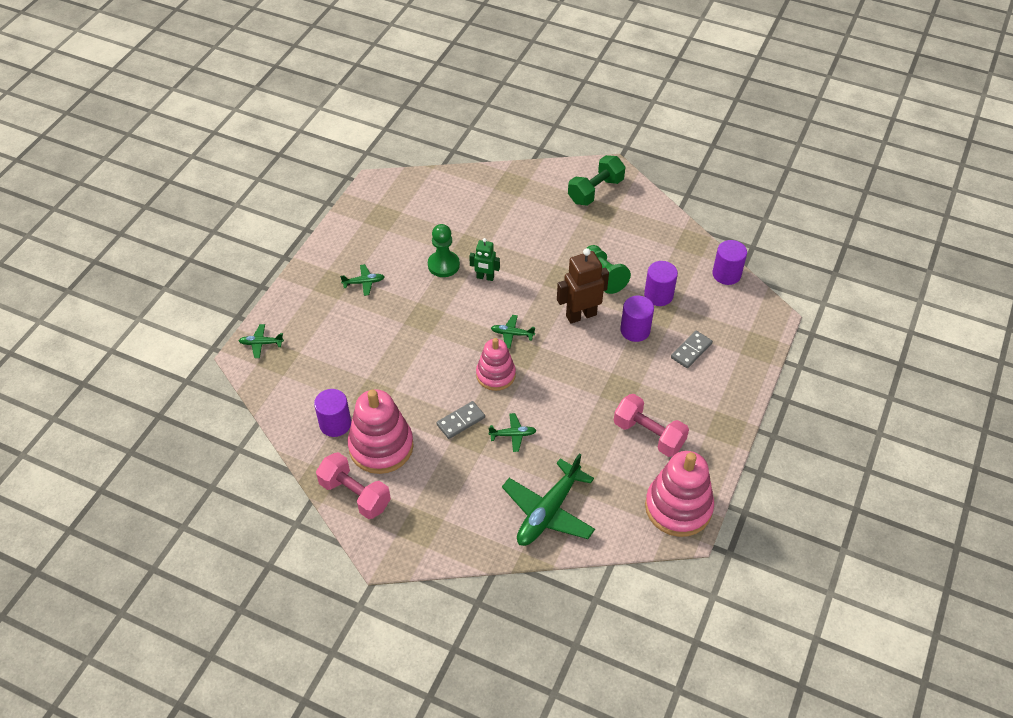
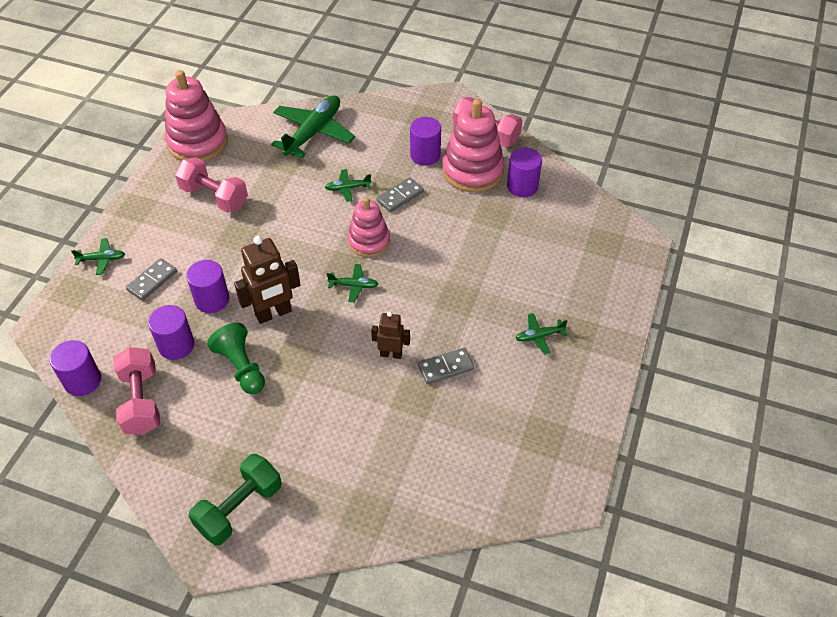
camera: 175 degrees right, 0 degrees up
(261, 343) = (629, 256): green plane -> green plane (102, 259)
(427, 470) = (425, 155): none -> purple cylinder
(443, 265) = (446, 367): green pawn -> grey domino
(485, 277) = (391, 354): green robot -> brown robot
(677, 257) = (141, 401): none -> pink dumbbell

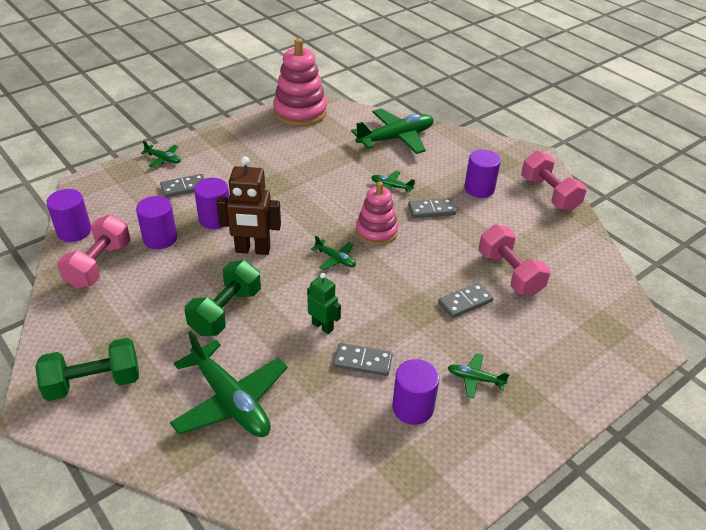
camera: 30 degrees right, 10 degrees down
(214, 197) = (280, 151): pink dumbbell -> pink dumbbell (509, 273)
(241, 367) = (193, 277): green pawn -> none
(298, 384) = (225, 311): none -> green dumbbell
(368, 457) = (231, 400): none -> green plane
(391, 354) = (322, 326): brown robot -> green robot
(472, 171) = (514, 217): pink stacking toy -> none
(487, 273) = (465, 302): none -> grey domino
(522, 186) = (553, 247): purple cylinder -> purple cylinder (412, 407)

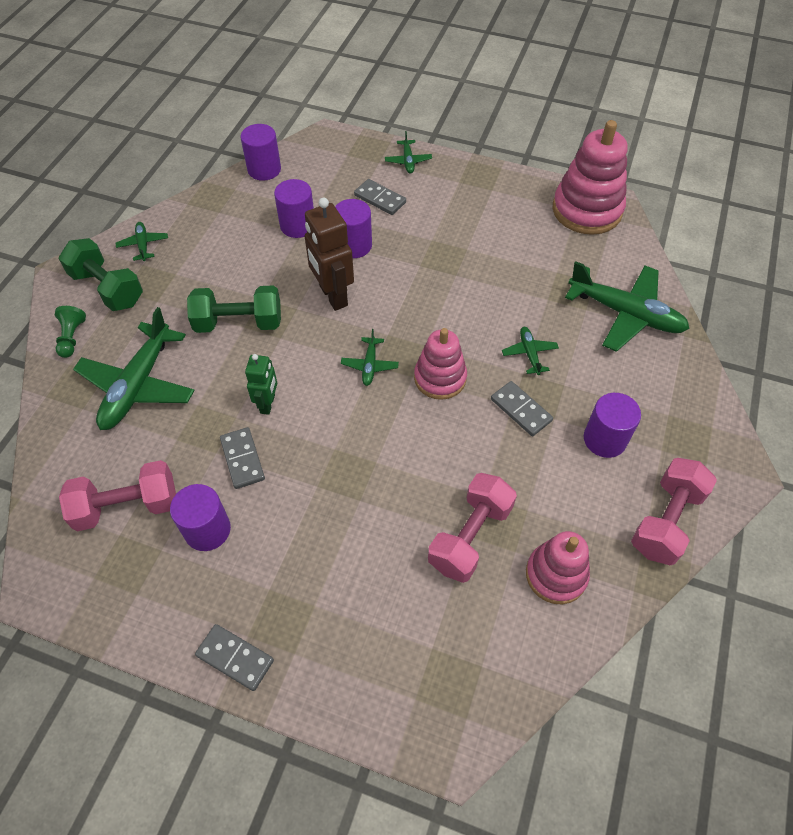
camera: 60 degrees right, 15 degrees up
(99, 265) = (236, 210): pink dumbbell -> pink dumbbell (127, 506)
(127, 431) = (72, 337): none -> green pawn
(465, 302) = (388, 511): grey domino -> grey domino (235, 658)
(475, 379) = (278, 570): green plane -> green plane (143, 245)
(558, 251) = (556, 575): none -> pink stacking toy

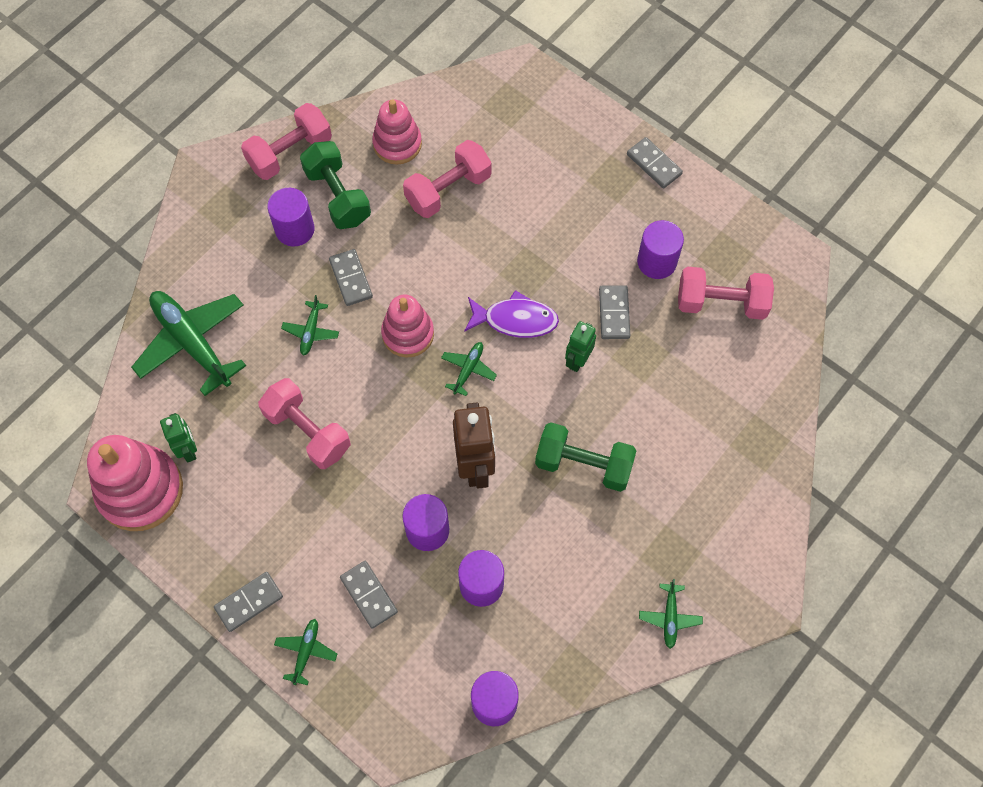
camera: 160 degrees left, 10 degrees up
(72, 337) = (761, 504): green pawn -> none
(108, 288) = (717, 562): green dumbbell -> green dumbbell (337, 196)
(138, 385) = (698, 422): green plane -> none
(341, 422) = (515, 320): none -> purple fish
(463, 174) = (249, 602): none -> grey domino
(485, 280) = (307, 431): none -> pink dumbbell
(570, 243) = (188, 450): none -> green robot

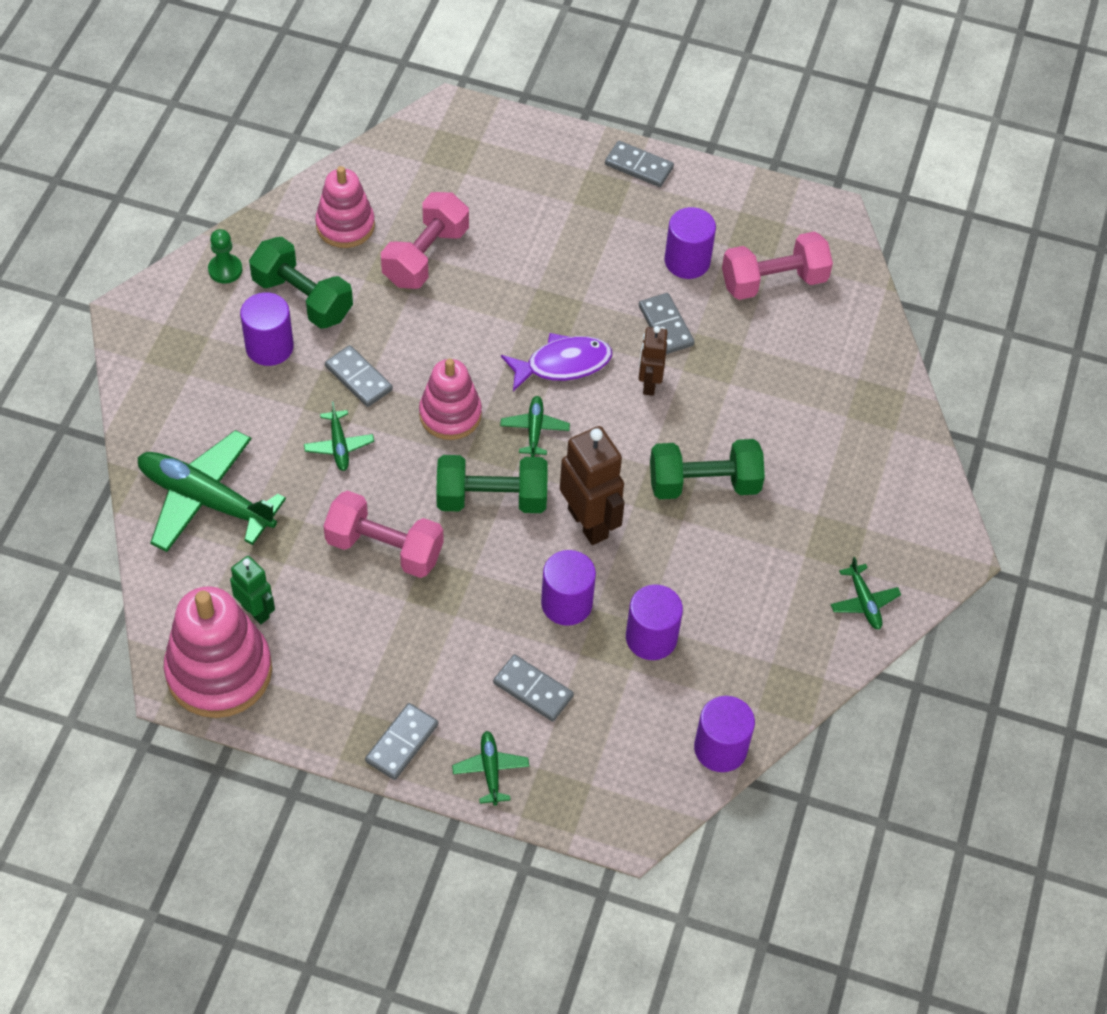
camera: 25 degrees left, 10 degrees down
(290, 153) = (225, 270): pink dumbbell -> green pawn
(408, 418) = (491, 499): none -> green dumbbell
(577, 360) = (649, 384): green robot -> brown robot

